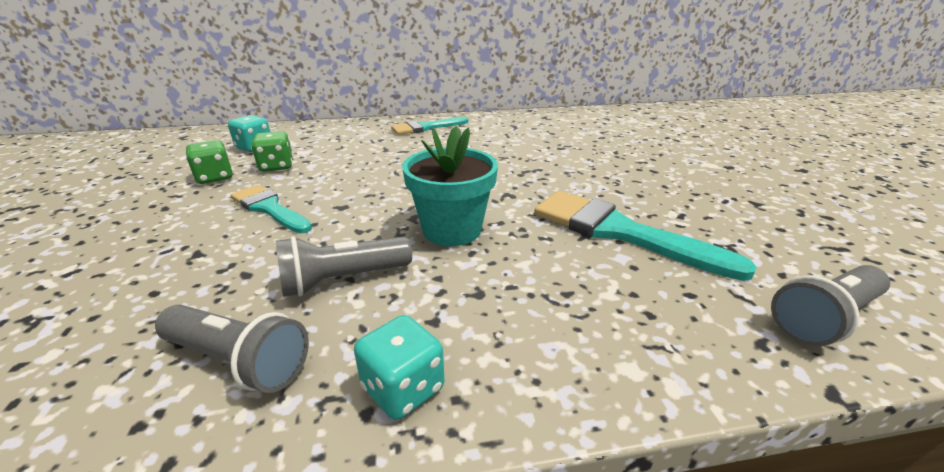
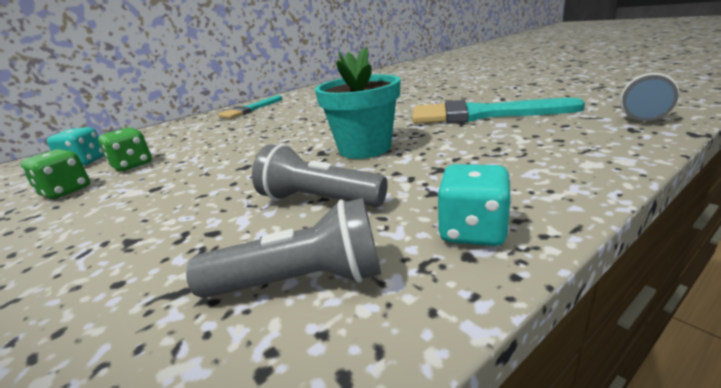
camera: 25 degrees left, 5 degrees down
(269, 208) = (168, 189): turquoise brush -> none
(343, 279) = (319, 200): grey flashlight -> grey flashlight turned 75 degrees clockwise

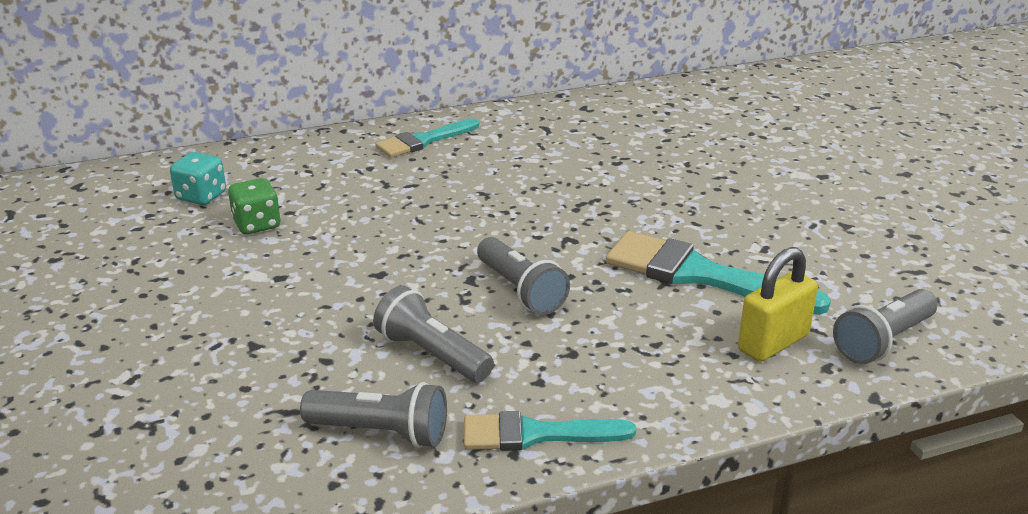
camera: 15 degrees right, 5 degrees up
(66, 191) = (188, 249): green dice -> none
(364, 148) = (520, 290): turquoise flower pot -> grey flashlight
(472, 231) = (535, 434): turquoise dice -> turquoise brush
(576, 128) = (773, 343): none -> yellow padlock

